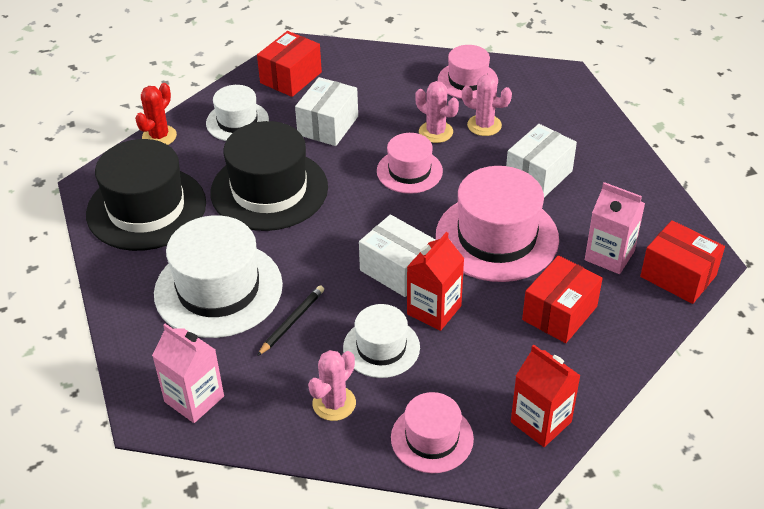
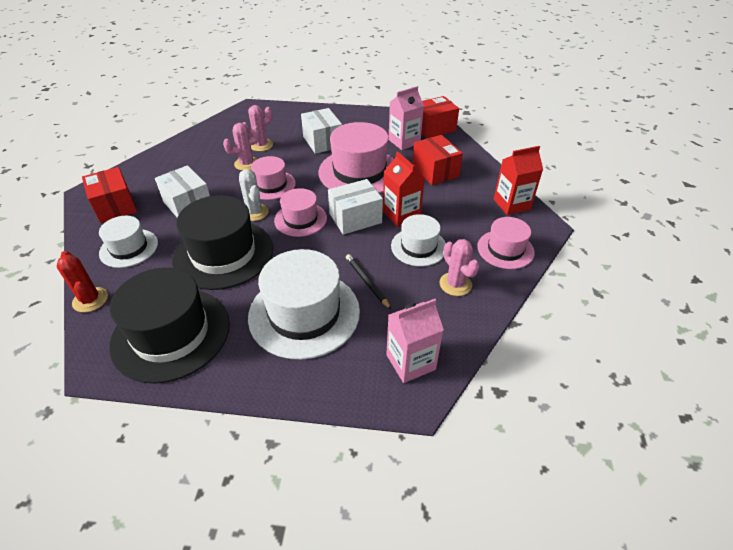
camera: 65 degrees left, 0 degrees up
(350, 181) = (254, 212): none -> white cactus
(467, 80) = (214, 138): pink hat -> pink hat (300, 219)

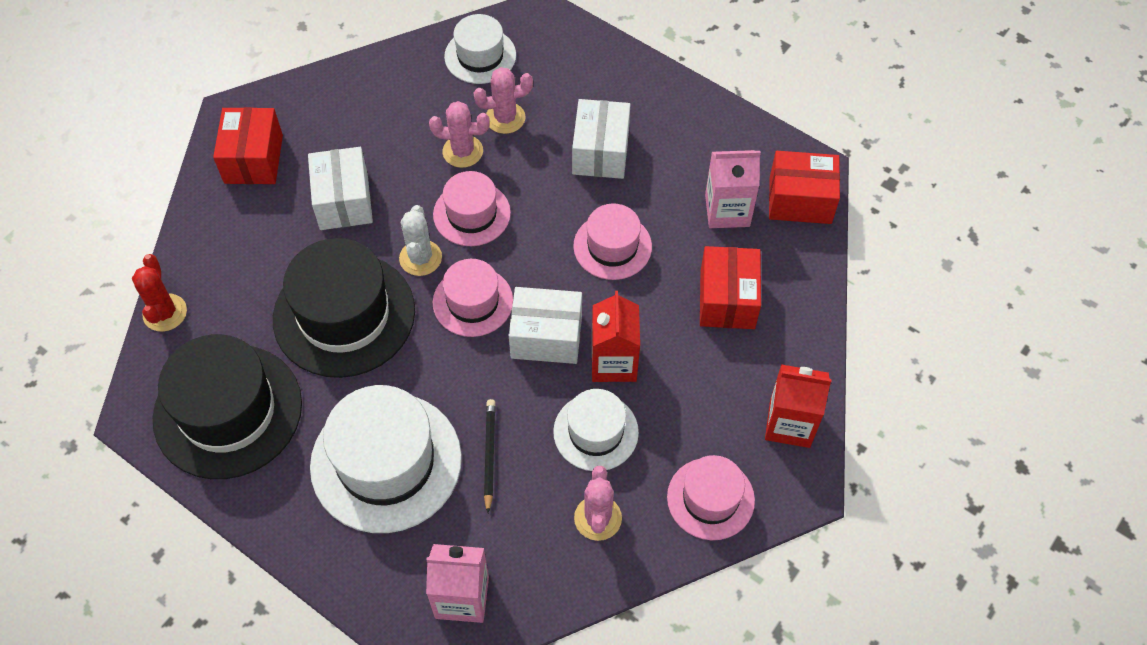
camera: 30 degrees right, 15 degrees up
(129, 248) = (239, 247): white hat -> white hat (480, 56)
(359, 172) = (612, 246): pink hat -> pink hat, size x0.57

